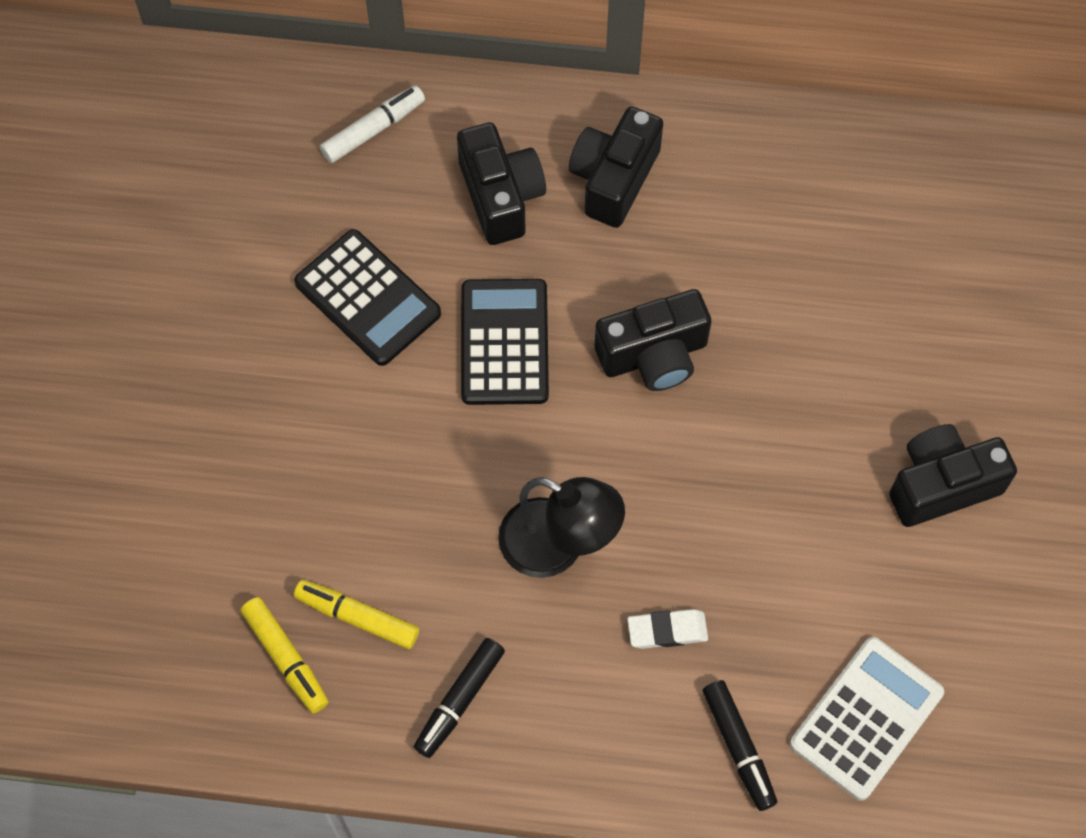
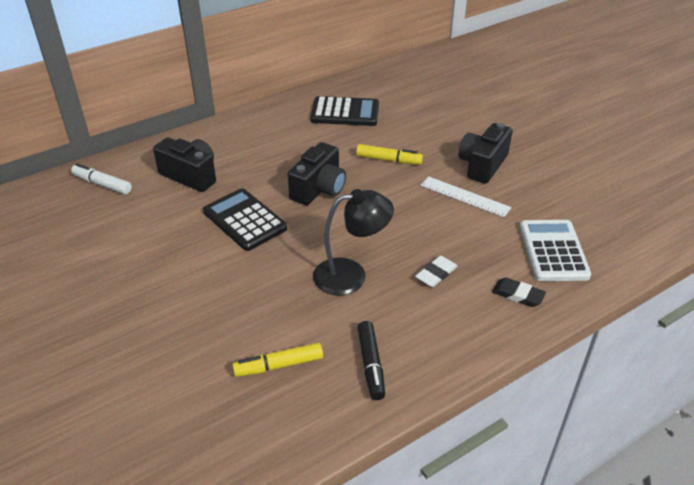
camera: 40 degrees left, 25 degrees down
(286, 658) = (255, 410): yellow marker -> yellow marker (388, 160)
(368, 298) = (157, 240): black calculator -> black calculator (345, 112)
(373, 130) = (102, 184): white marker -> white marker turned 75 degrees counterclockwise
(614, 179) = (238, 147): black camera -> none
(738, 747) = (518, 295): black marker -> black eraser
(847, 526) = (464, 196): none -> white ruler

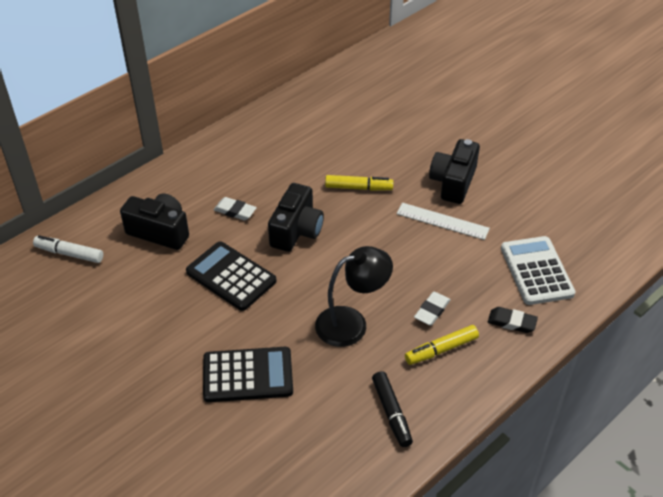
camera: 10 degrees left, 5 degrees up
(265, 167) = (235, 211): none -> white eraser
(279, 365) = (307, 426): yellow marker -> yellow marker (441, 349)
(345, 112) = (300, 135): black calculator -> black calculator (248, 375)

